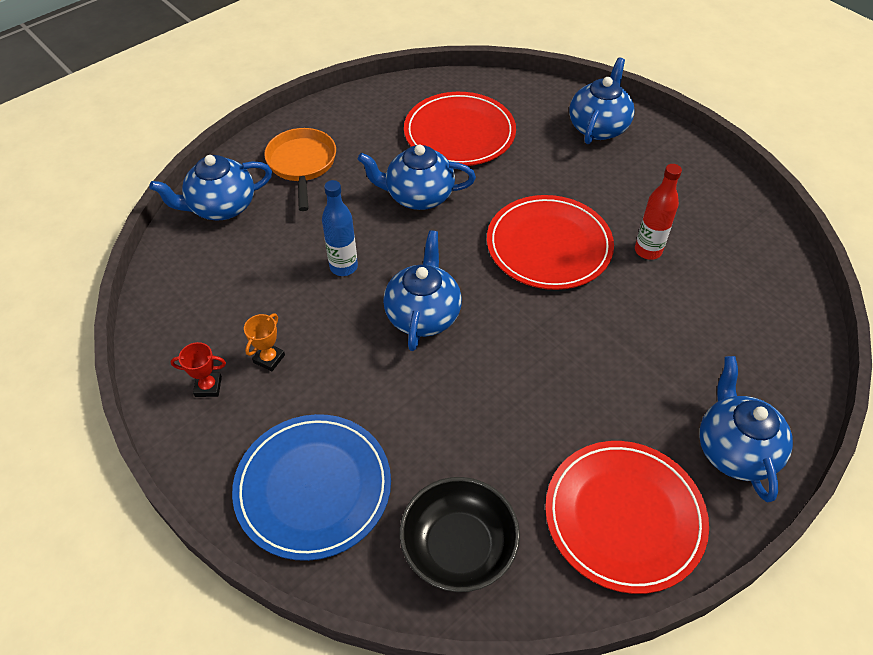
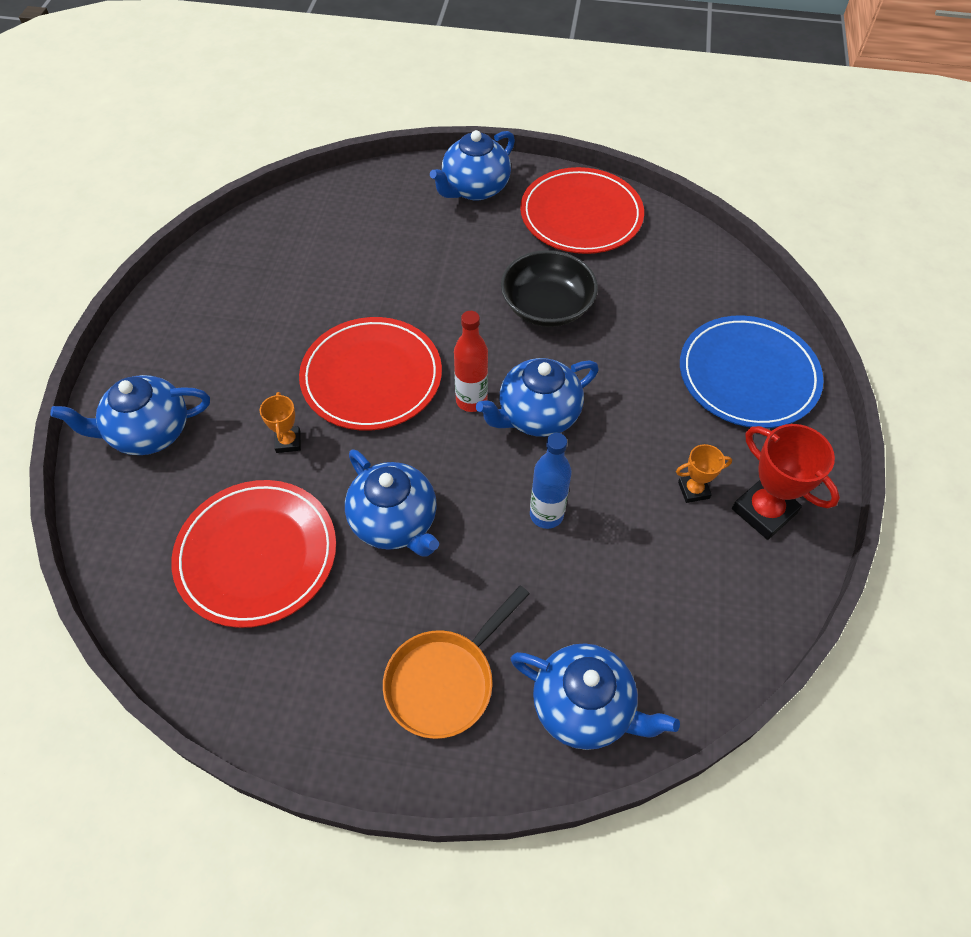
camera: 130 degrees left, 5 degrees up
(208, 387) = (764, 511): red trophy -> red trophy, size x1.83
(458, 546) = (690, 277): black bowl -> black bowl (547, 306)
(530, 180) = (288, 442): none -> orange trophy
(648, 251) = (317, 309): red bottle -> red bottle (471, 400)

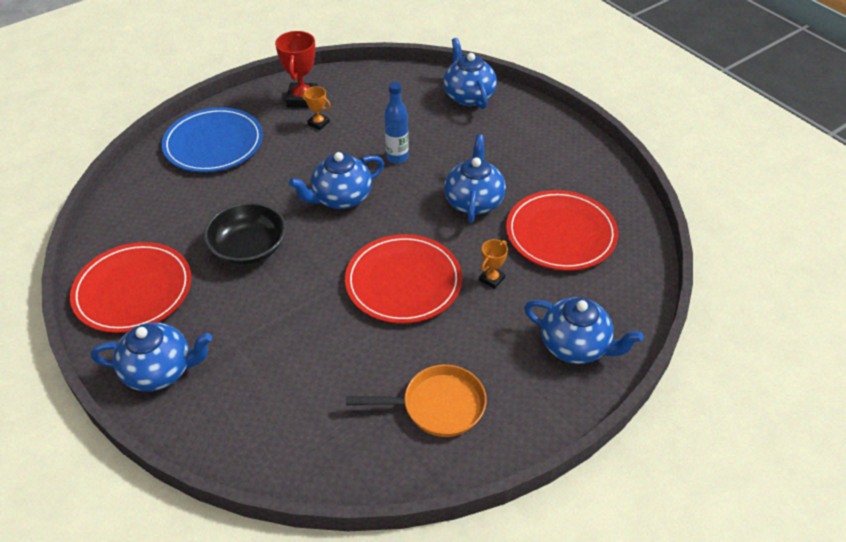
camera: 135 degrees left, 10 degrees down
(445, 681) = (516, 135): orange pan -> orange pan (437, 406)
(471, 400) = (364, 229): red bottle -> none
(537, 415) = (341, 198): blue teapot -> blue teapot turned 135 degrees clockwise

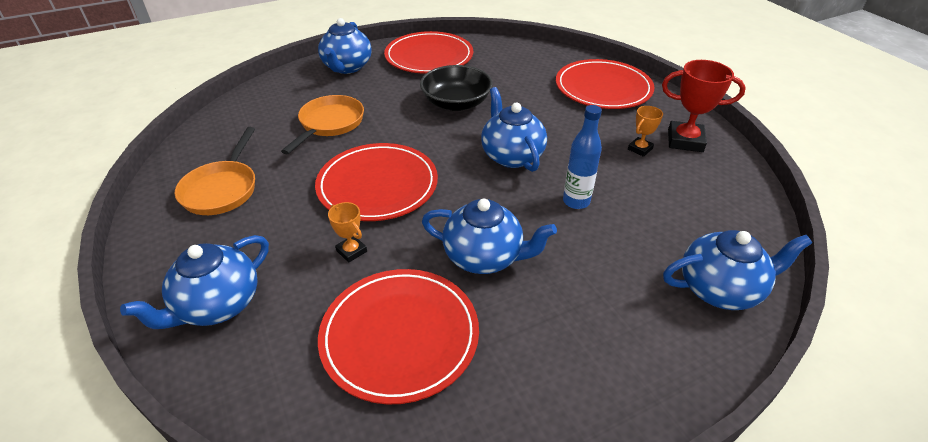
camera: 100 degrees right, 5 degrees down
(213, 143) = (603, 88): blue plate -> red plate
(302, 349) = (330, 124): none -> orange pan

